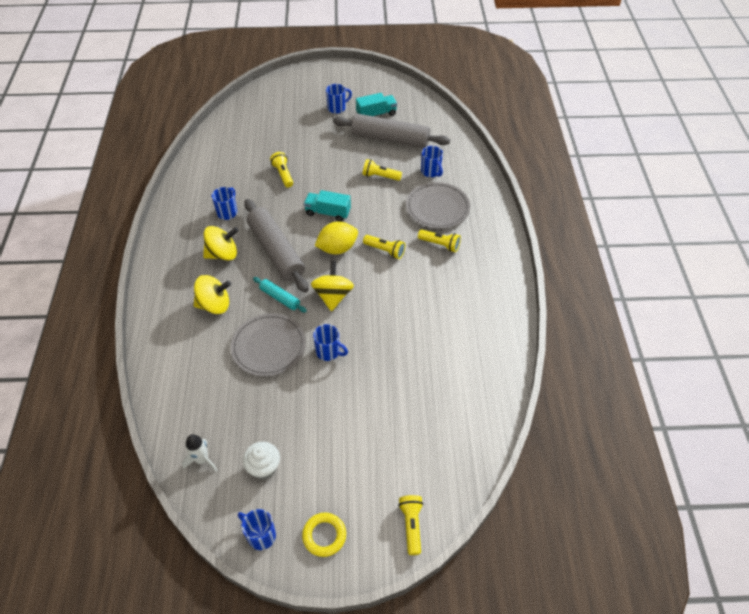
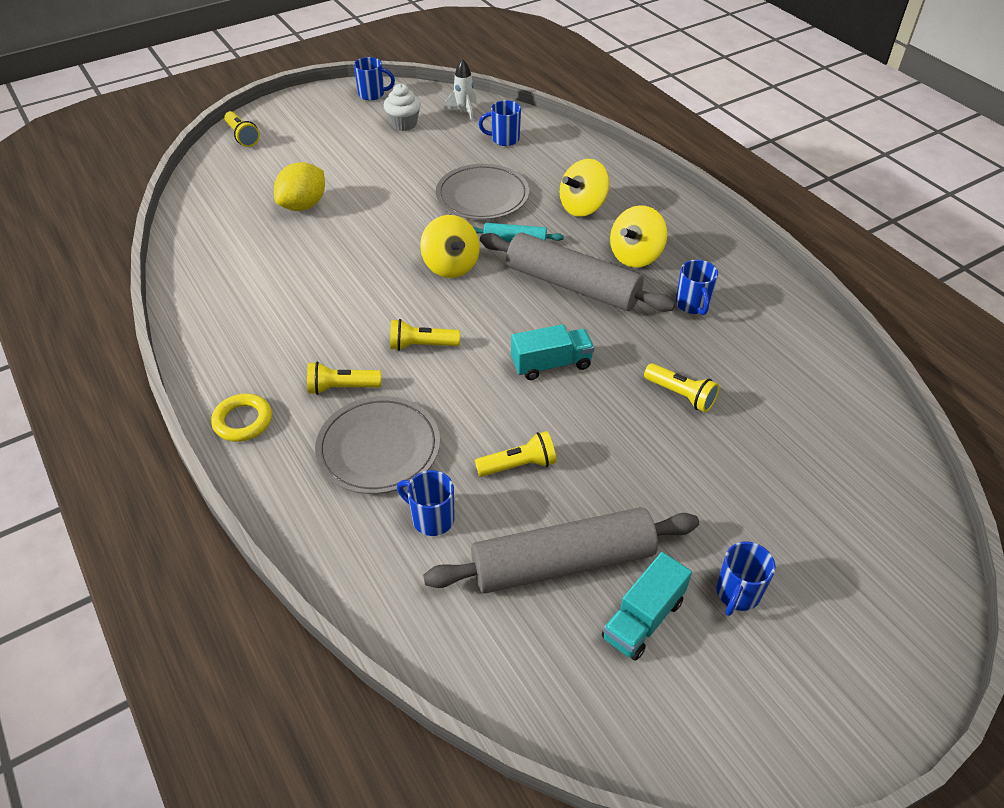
camera: 150 degrees right, 5 degrees down
(324, 535) = (318, 109): yellow ring -> yellow ring (243, 421)
(328, 352) = (411, 215): blue mug -> blue mug (504, 139)
(337, 248) = (493, 321): yellow lemon -> yellow lemon (303, 205)

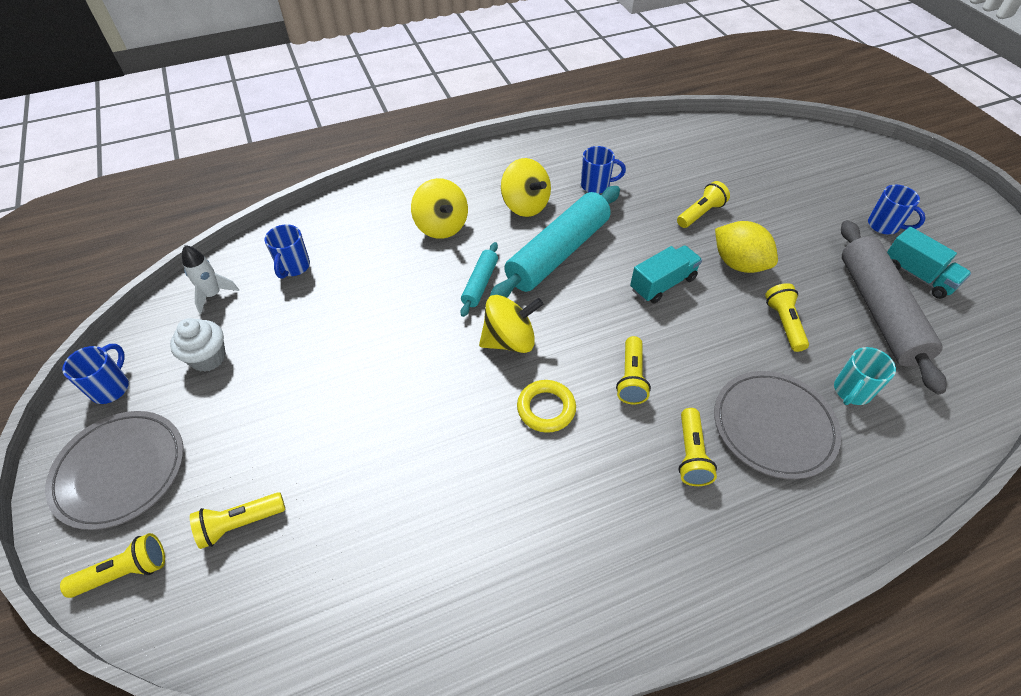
camera: 80 degrees left, 5 degrees up
(243, 421) = (743, 559): yellow ring -> yellow ring (546, 408)
(273, 168) = (240, 523): none -> yellow flashlight
(303, 205) = (347, 485): yellow lemon -> yellow lemon (738, 264)
(431, 518) = (851, 391): blue mug -> turquoise mug
(482, 196) = (395, 299): grey plate -> grey plate (120, 471)
(551, 364) = (662, 284): turquoise truck -> turquoise truck turned 60 degrees clockwise
(572, 285) = (558, 253): grey rolling pin -> turquoise rolling pin

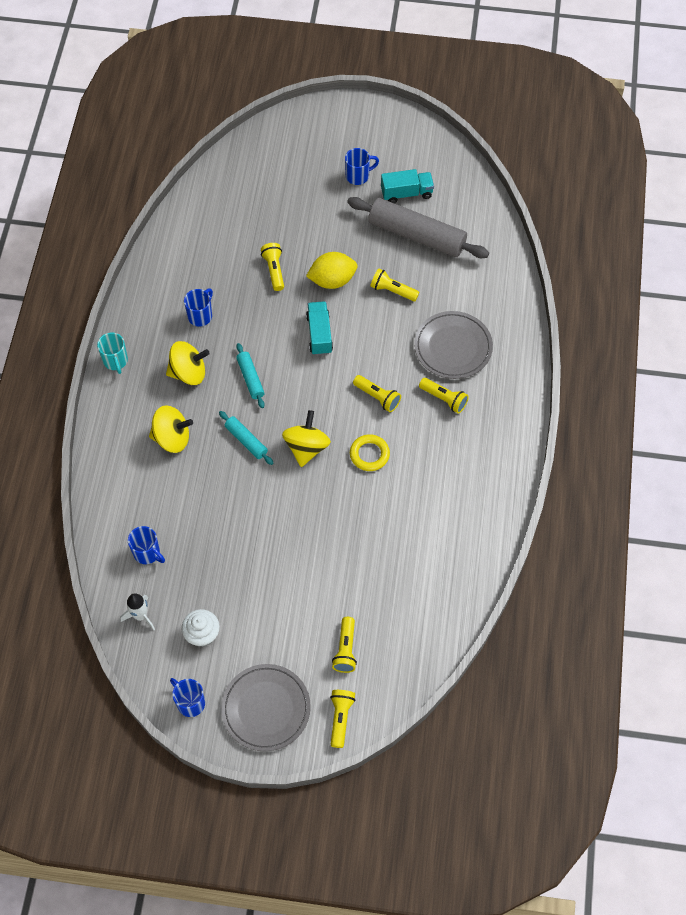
camera: 60 degrees left, 10 degrees up
(558, 253) = (250, 378): turquoise rolling pin -> turquoise rolling pin, size x0.48
(851, 391) = (457, 293): turquoise mug -> turquoise mug (115, 361)

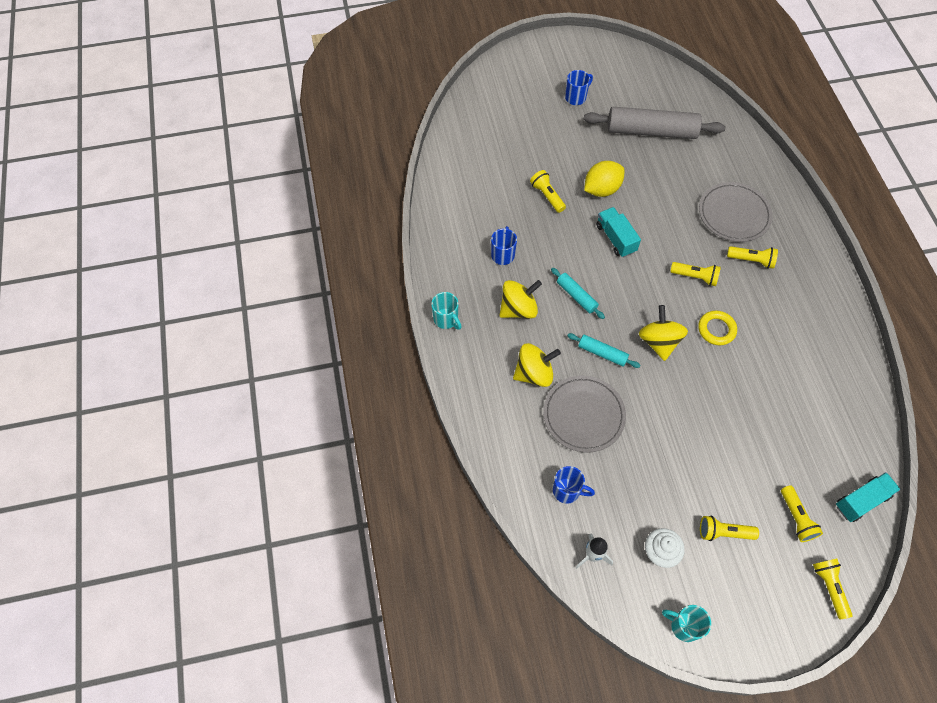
camera: 20 degrees left, 0 degrees up
(190, 702) = (684, 626): blue mug -> turquoise mug
(266, 709) = (757, 604): grey plate -> grey plate (583, 415)
(392, 291) = (657, 182): yellow flashlight -> yellow flashlight (724, 532)
(406, 193) = (624, 100): turquoise truck -> turquoise truck (861, 500)

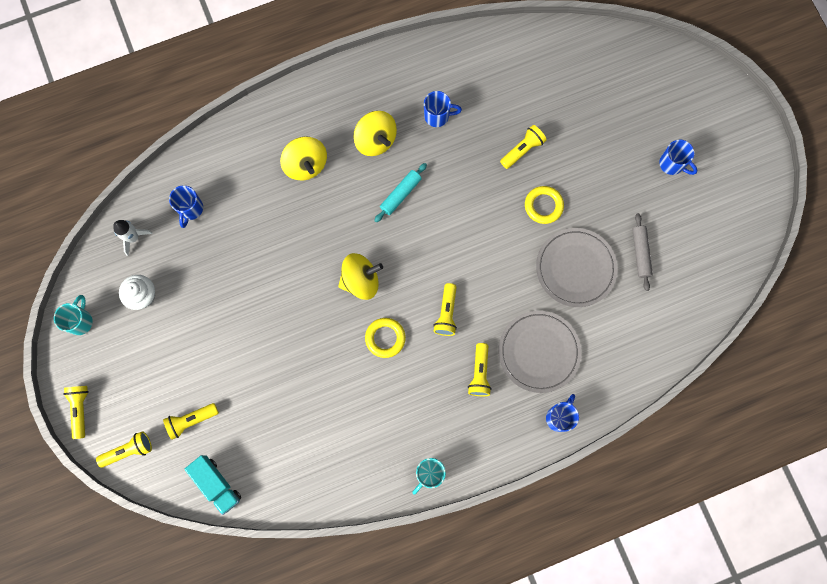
camera: 80 degrees right, 15 degrees up
(446, 319) = (351, 75): turquoise mug -> turquoise mug (429, 474)
(583, 415) = (268, 215): grey plate -> grey plate (575, 268)
(601, 189) = (543, 206): yellow lemon -> yellow ring
(602, 353) = (338, 226): turquoise rolling pin -> none
(615, 238) = (480, 227): turquoise truck -> none
(651, 131) = (640, 253): grey rolling pin -> grey rolling pin, size x0.48
(724, 532) = (168, 353): yellow flashlight -> yellow flashlight (80, 409)
(791, 209) = (559, 417): none -> blue mug

